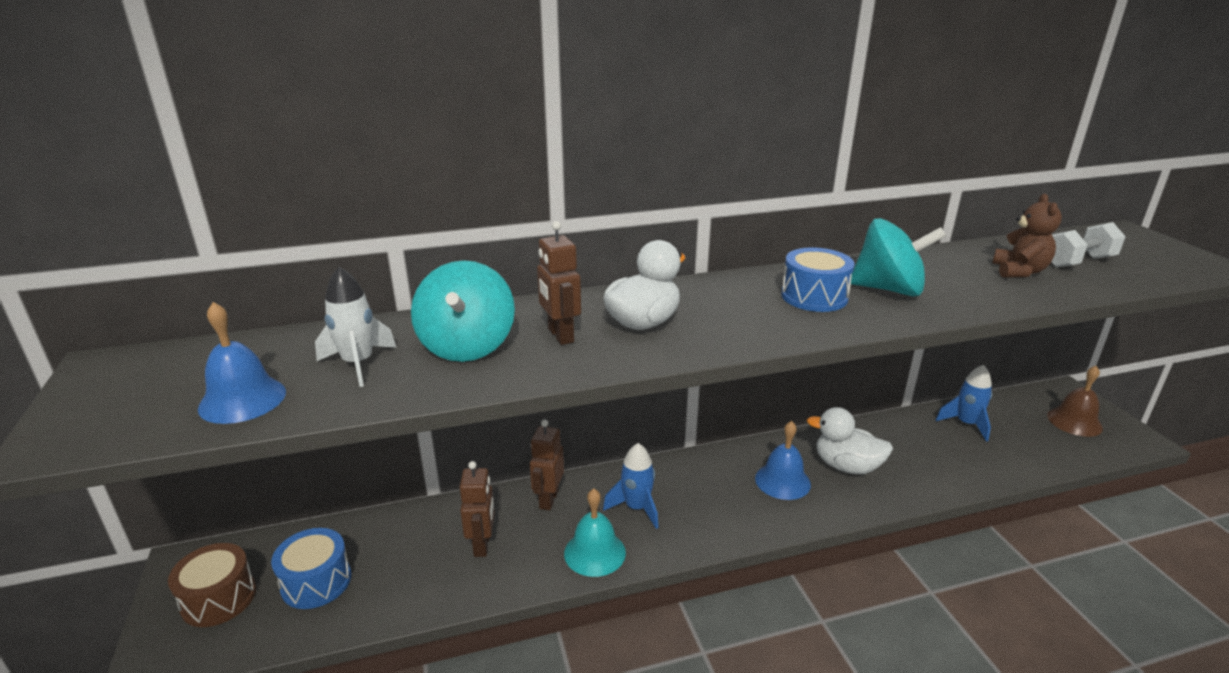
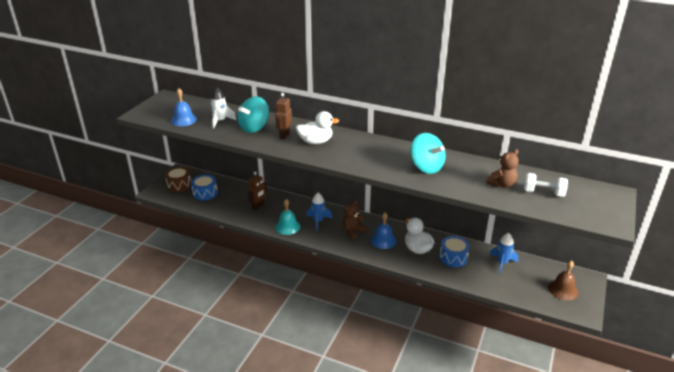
camera: 40 degrees right, 5 degrees up
(548, 499) = (294, 204): brown robot -> none
(717, 492) = (353, 231): none -> brown teddy bear
(814, 297) = (391, 157): blue drum -> blue drum (453, 257)

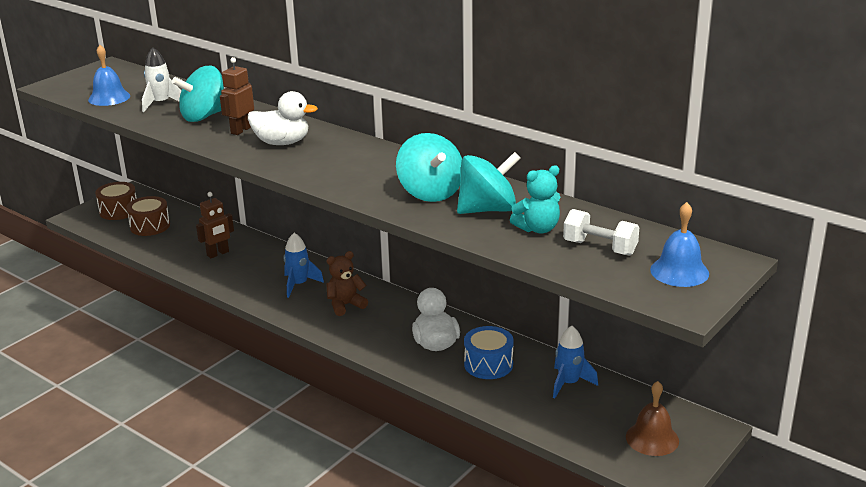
camera: 15 degrees right, 5 degrees down
(205, 193) = (150, 226): blue drum -> brown drum
(287, 226) = (246, 286): turquoise bell -> none
(383, 240) = (386, 324): blue bell -> blue bell (679, 271)
(466, 175) = (488, 209): none -> turquoise spinning top
(502, 184) = (538, 229): brown teddy bear -> turquoise teddy bear

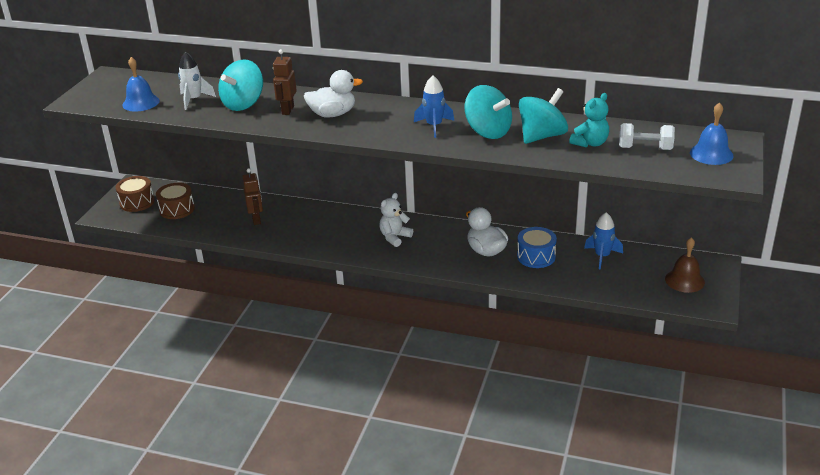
camera: 20 degrees left, 5 degrees up
(218, 254) = (256, 220): brown robot -> brown robot turned 45 degrees counterclockwise
(299, 285) = (344, 230): blue rocket -> blue rocket (434, 126)
(345, 305) = (395, 237): brown teddy bear -> white teddy bear

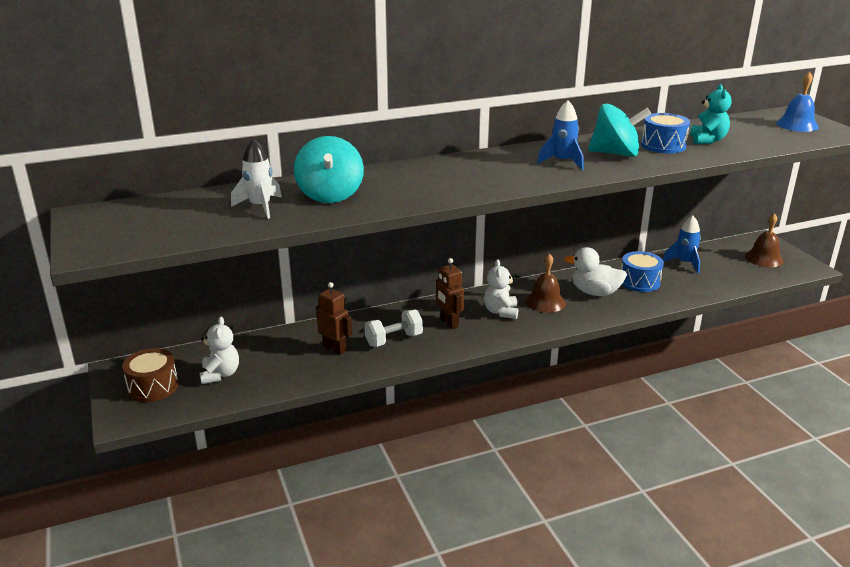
camera: 40 degrees left, 5 degrees down
(141, 103) = (193, 227): blue bell -> none
(177, 209) = (220, 374): brown drum -> white teddy bear
(287, 110) = (392, 187): brown robot -> brown robot (449, 323)
(333, 114) = (447, 178): white duck -> none
(437, 243) = (545, 302): none -> brown bell
(542, 136) = (663, 145): turquoise spinning top -> blue drum
(645, 148) = (750, 133): white dumbbell -> white dumbbell (394, 340)

